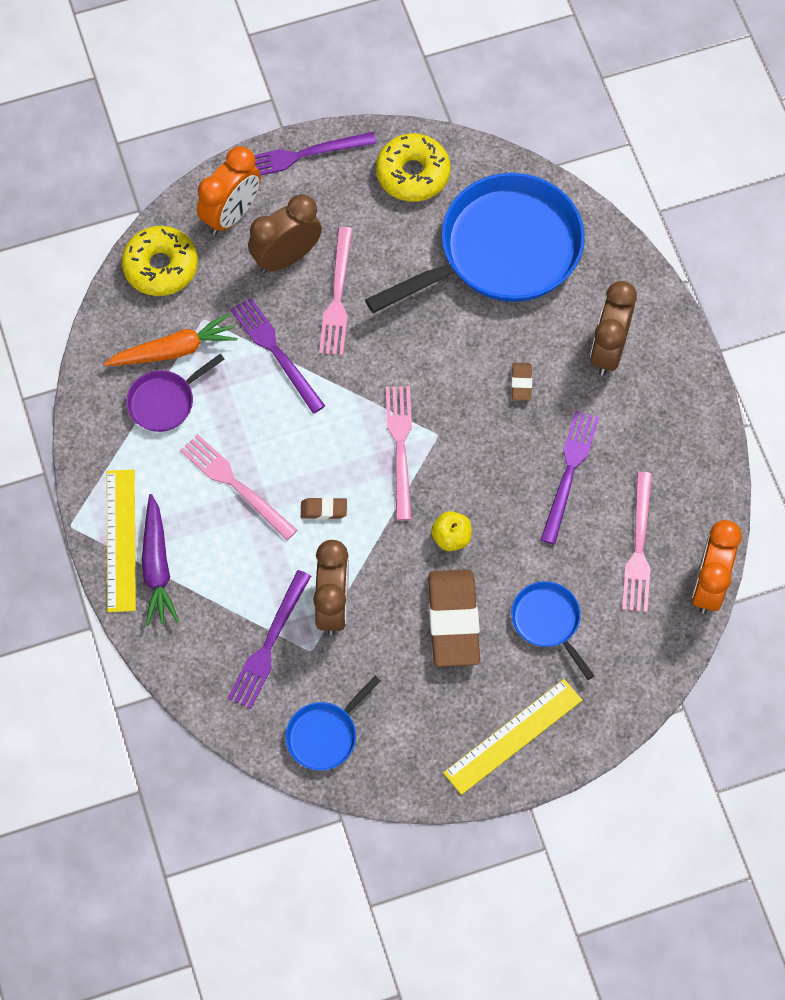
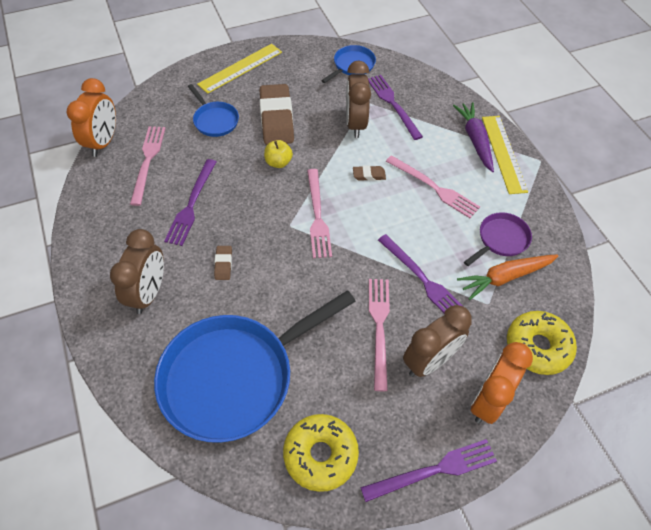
camera: 175 degrees right, 10 degrees down
(269, 644) = (393, 104): purple fork -> purple fork turned 45 degrees counterclockwise

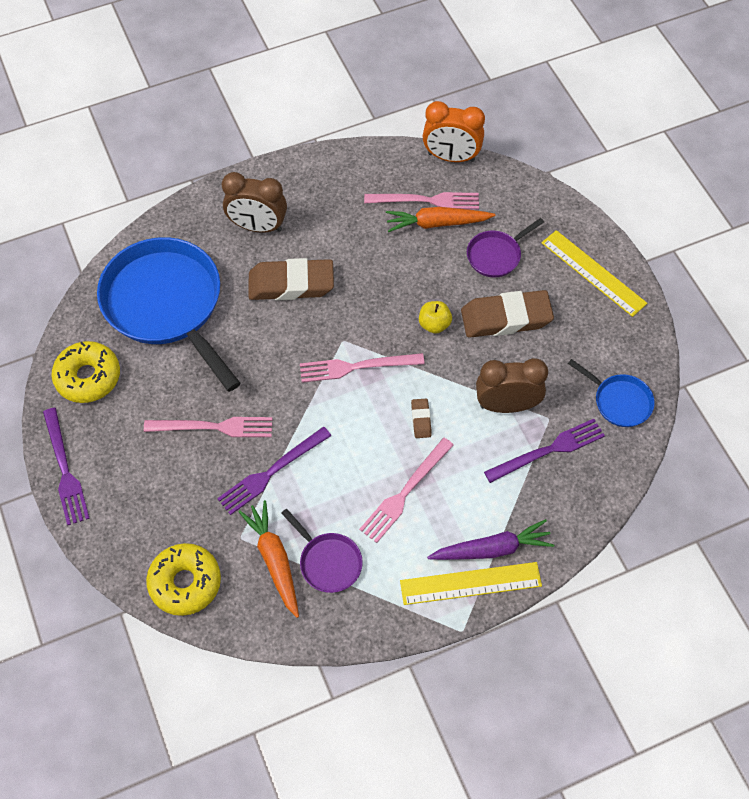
camera: 90 degrees right, 5 degrees up
(174, 155) = (437, 223): none -> orange carrot
(191, 204) = (368, 247): purple fork -> none
(215, 120) = (496, 255): blue pan -> purple pan
(223, 264) = (291, 284): brown eraser -> brown eraser, size x2.28
(429, 361) = (174, 473): brown clock -> none
(488, 400) = (128, 525): orange clock -> none

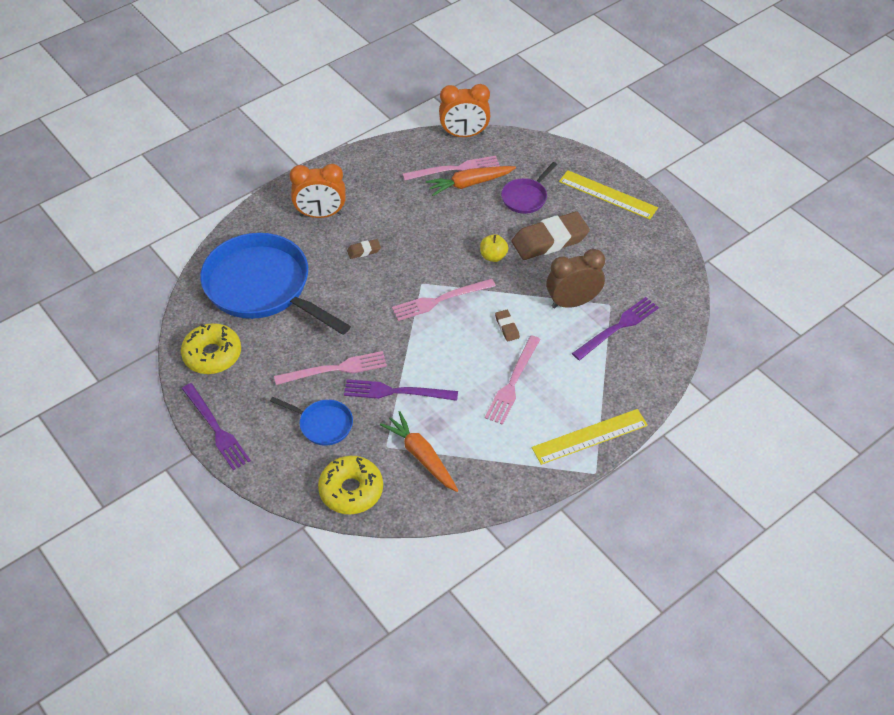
camera: 15 degrees left, 10 degrees down
(258, 226) = (321, 214): brown clock -> orange clock
(271, 472) = (396, 392): purple fork -> purple fork turned 60 degrees clockwise
(291, 284) = (364, 251): brown eraser -> brown eraser, size x0.44
(328, 562) = (467, 447): purple pan -> none
(492, 549) = (598, 407): purple carrot -> none
(619, 401) = (661, 281): blue pan -> blue pan (323, 424)

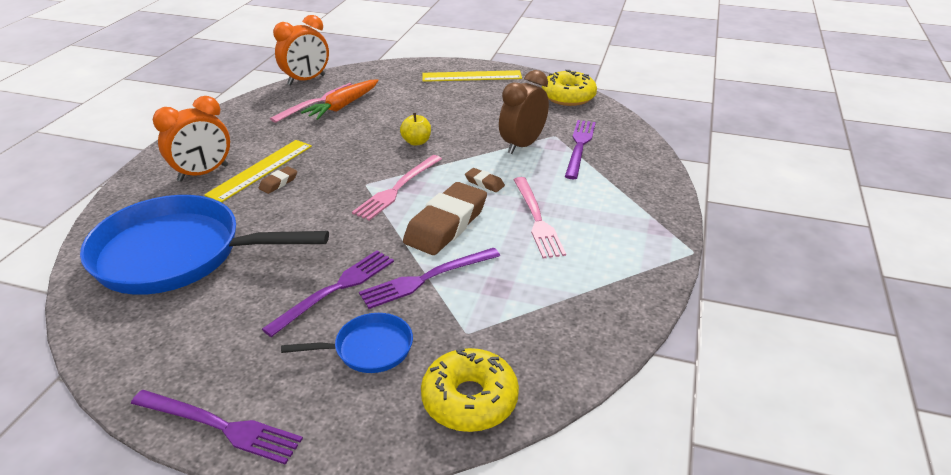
camera: 35 degrees left, 15 degrees down
(212, 355) = (154, 346): yellow donut -> yellow donut (568, 96)
(335, 369) = (335, 289): pink fork -> purple fork
(421, 456) = (515, 322): orange carrot -> none
(526, 197) = (404, 98): purple pan -> none
(549, 240) = (455, 116): brown eraser -> brown eraser (446, 224)
(590, 437) = (654, 227): yellow ruler -> yellow ruler (261, 170)

